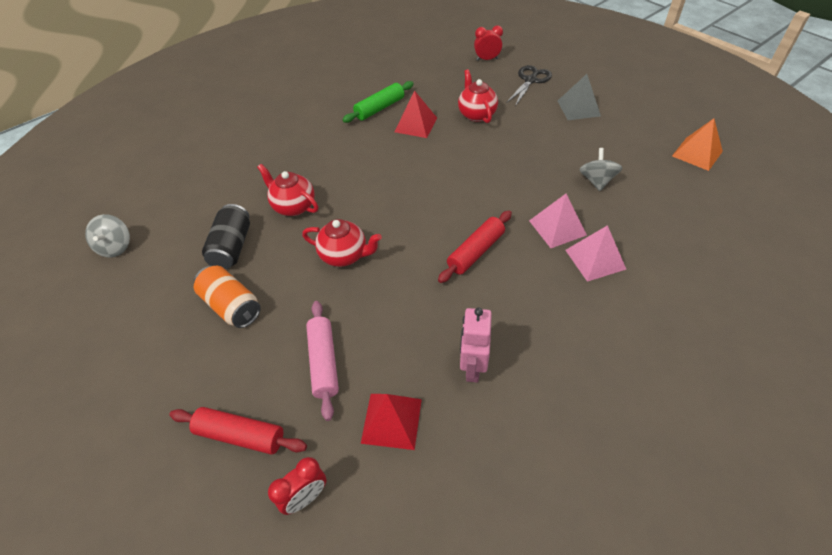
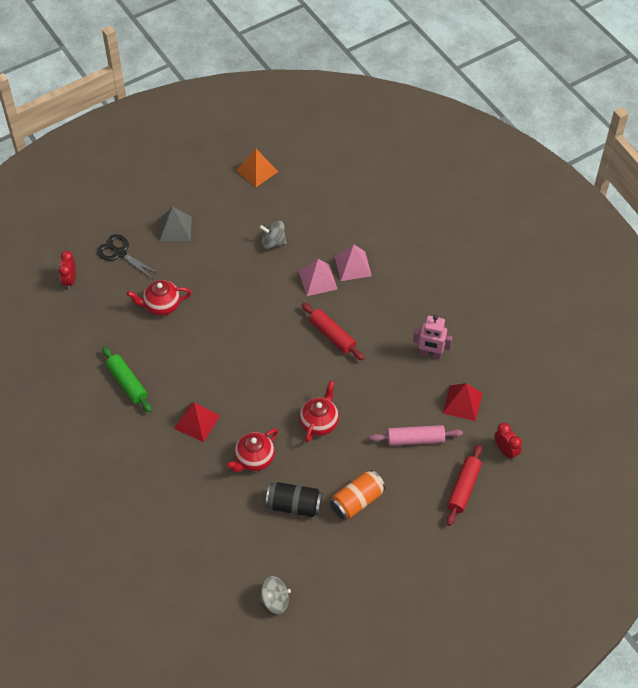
camera: 85 degrees left, 5 degrees up
(416, 125) = (163, 356): red pyramid -> red pyramid (197, 422)

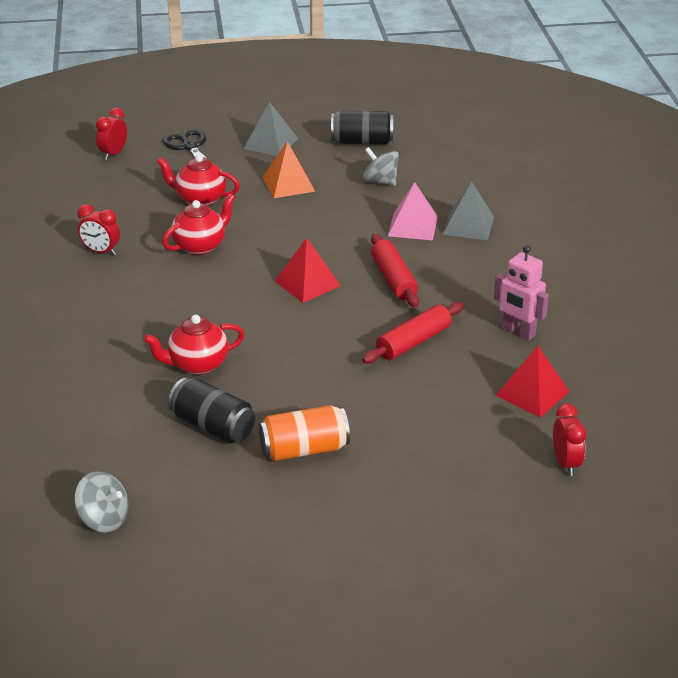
camera: 25 degrees right, 20 degrees down
(127, 383) = (101, 252): green rolling pin -> red clock
(197, 422) = (154, 309): red pyramid -> red pyramid (307, 283)
(238, 204) = (362, 142): none -> black can
(257, 171) = (406, 122): orange pyramid -> orange pyramid (288, 184)
(319, 422) = (313, 355): red teapot -> red teapot (200, 246)
(353, 266) = (468, 225): pink pyramid -> grey pyramid
(415, 439) = (436, 411): pink rolling pin -> none
(463, 488) = (472, 485): red rolling pin -> red rolling pin (413, 342)

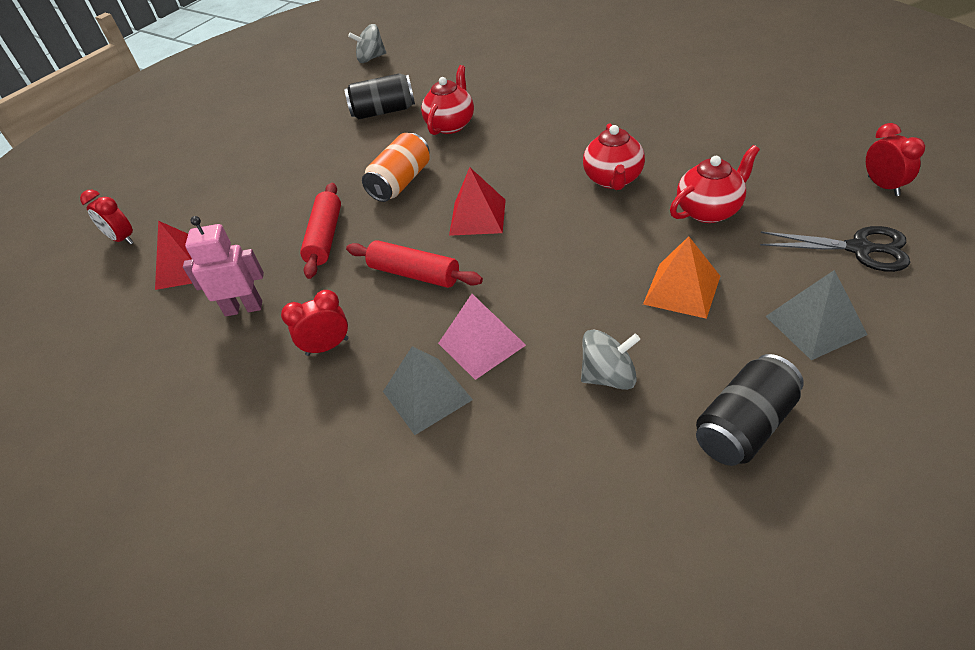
camera: 140 degrees right, 10 degrees up
(101, 252) = (664, 125): red clock -> red clock (327, 347)
(304, 449) = (312, 137): orange can -> orange can (401, 182)

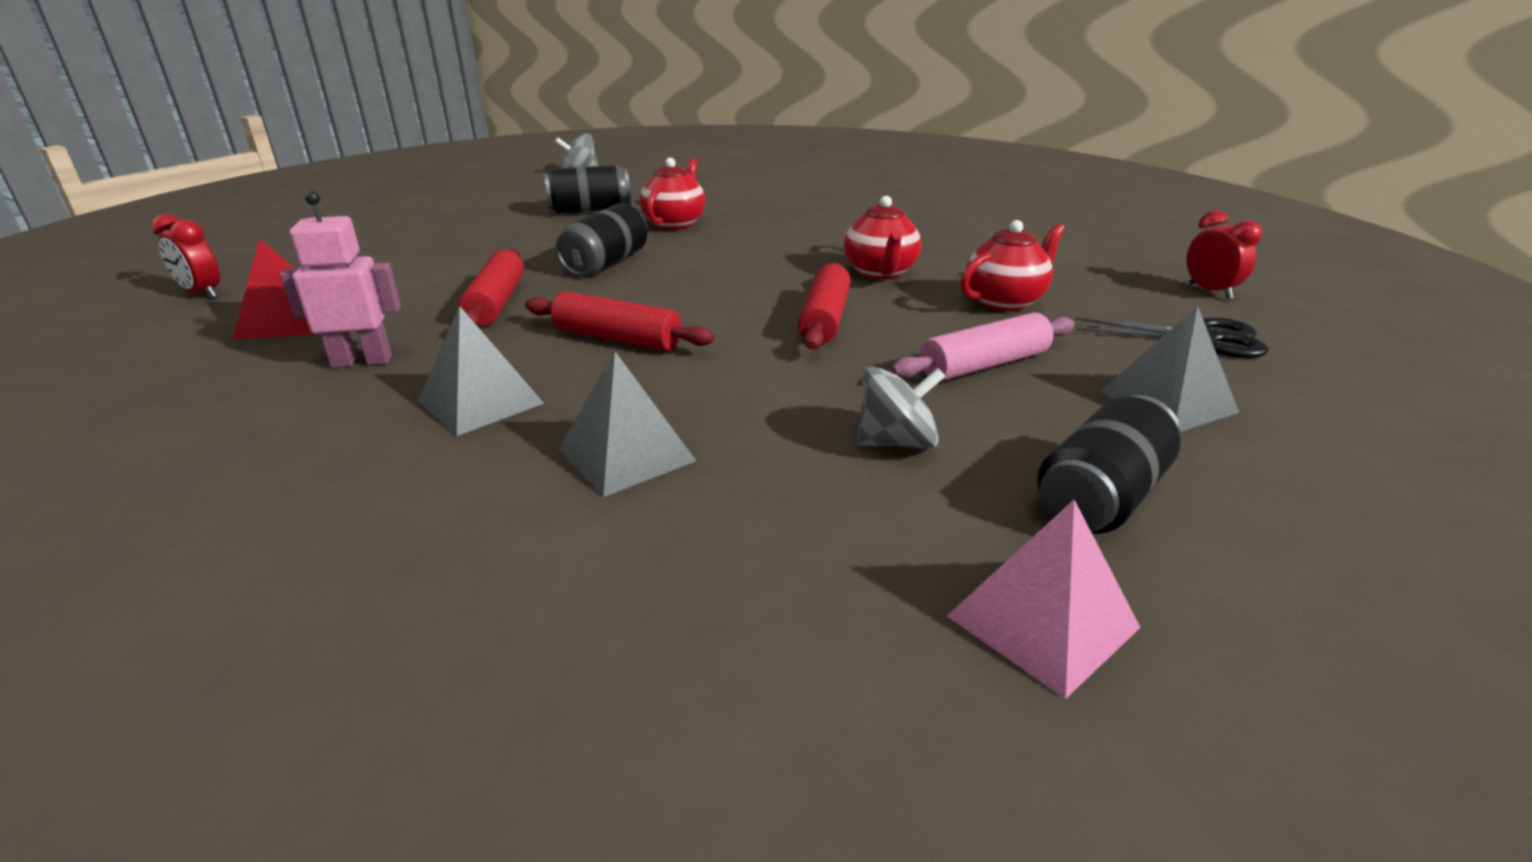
camera: 10 degrees left, 15 degrees down
(327, 347) = (480, 402): red clock -> grey pyramid
(401, 182) = (607, 263): orange can -> black can
(477, 217) = (706, 294): red pyramid -> none
(481, 344) = (710, 406): pink pyramid -> pink pyramid (1042, 622)
(566, 242) = (825, 319): none -> red rolling pin
(682, 290) = (984, 365): orange pyramid -> pink rolling pin

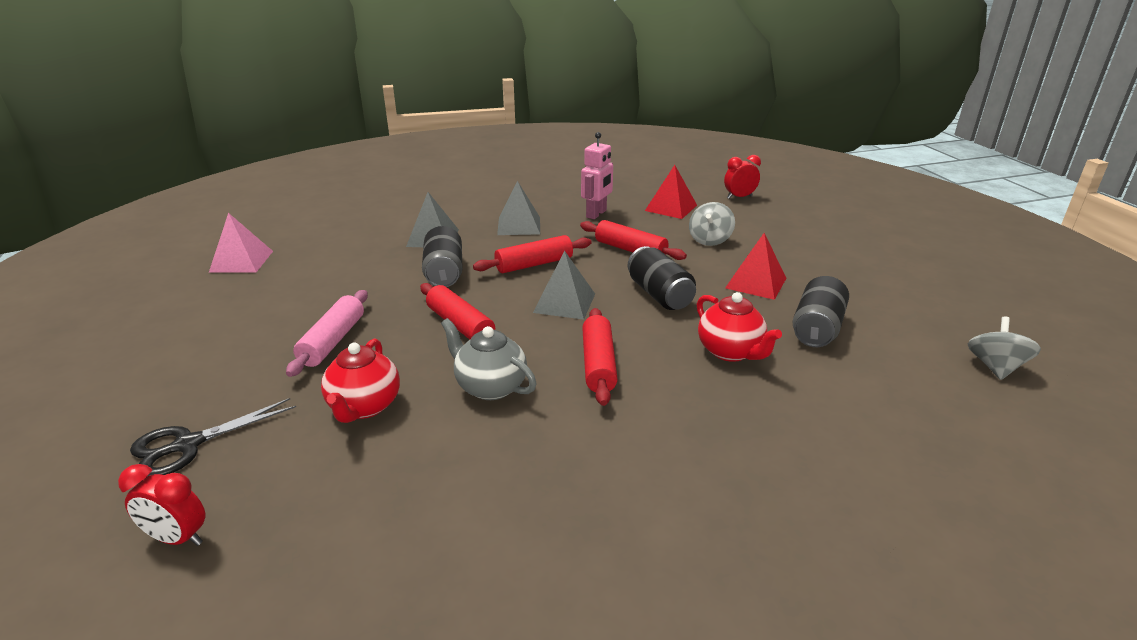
camera: 130 degrees right, 0 degrees up
(521, 238) = (755, 283): none -> red pyramid
(774, 252) = (598, 364): none -> red rolling pin
(880, 273) = (490, 387): red teapot -> grey teapot
(896, 442) = (338, 284): grey spinning top -> grey spinning top (709, 240)
(1100, 497) = (234, 302): black can -> black can (444, 272)
(1168, 401) = (209, 368): grey pyramid -> grey pyramid (564, 303)

